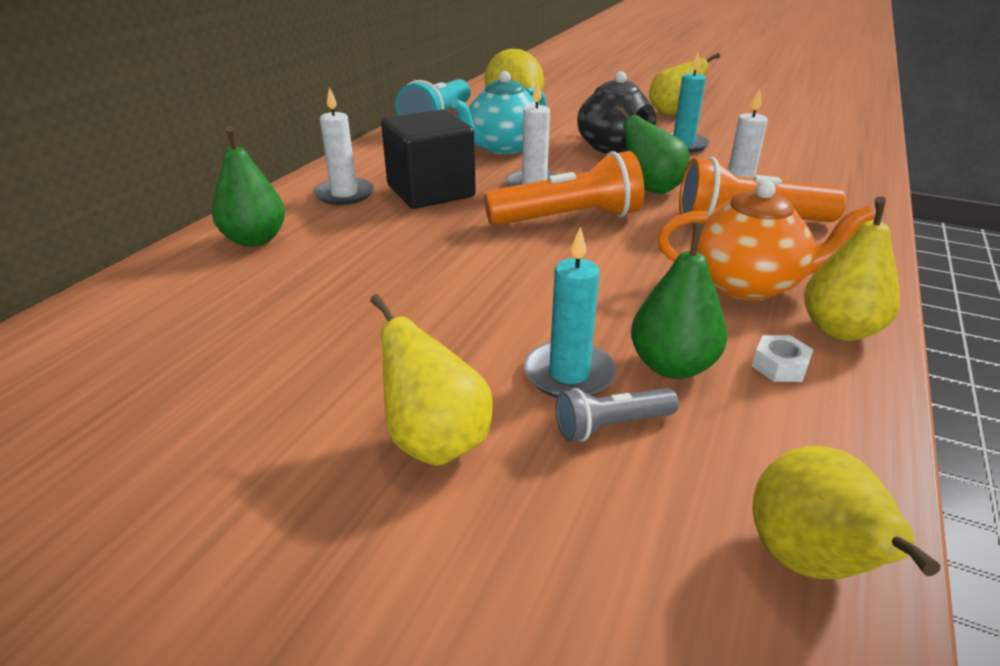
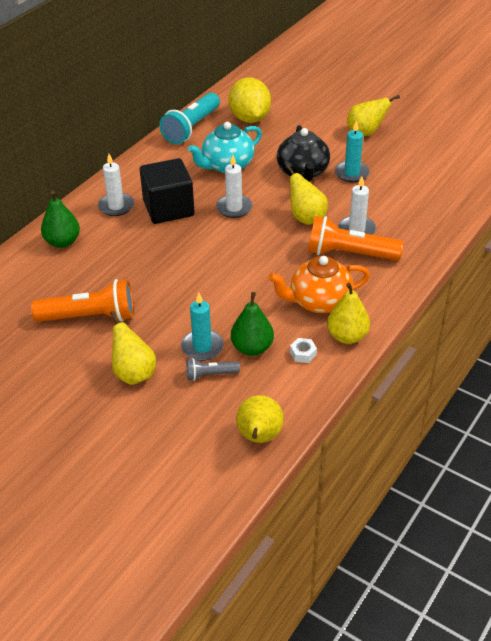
camera: 10 degrees right, 10 degrees up
(568, 218) = (243, 241): orange flashlight -> orange flashlight (90, 317)
(650, 188) = (306, 218): green pear -> yellow pear
(746, 284) = (319, 301): orange teapot -> orange teapot turned 150 degrees clockwise

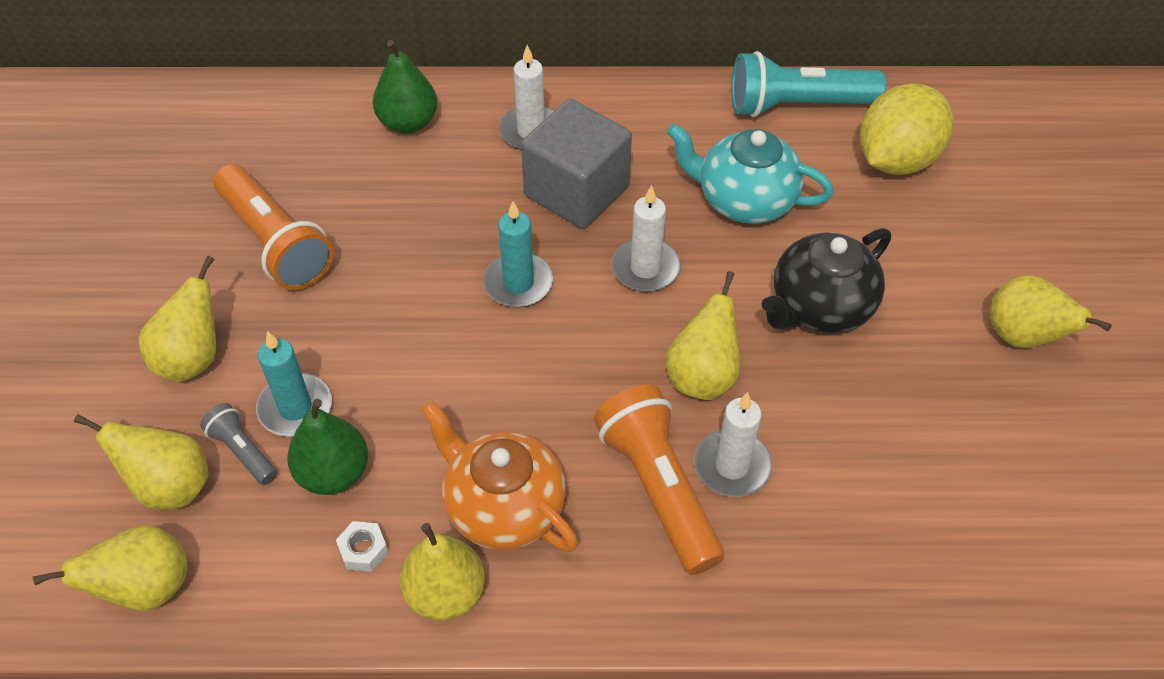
camera: 55 degrees right, 10 degrees up
(168, 208) = (576, 191): black cube -> grey cube
(206, 408) = (169, 486): none -> yellow pear
(351, 173) = (883, 377): turquoise candle -> turquoise candle (518, 283)

